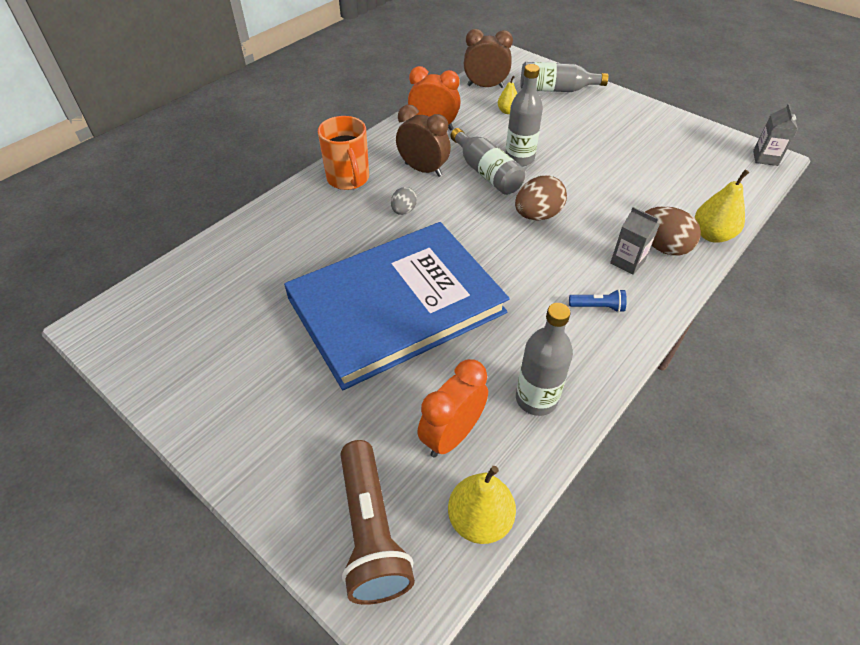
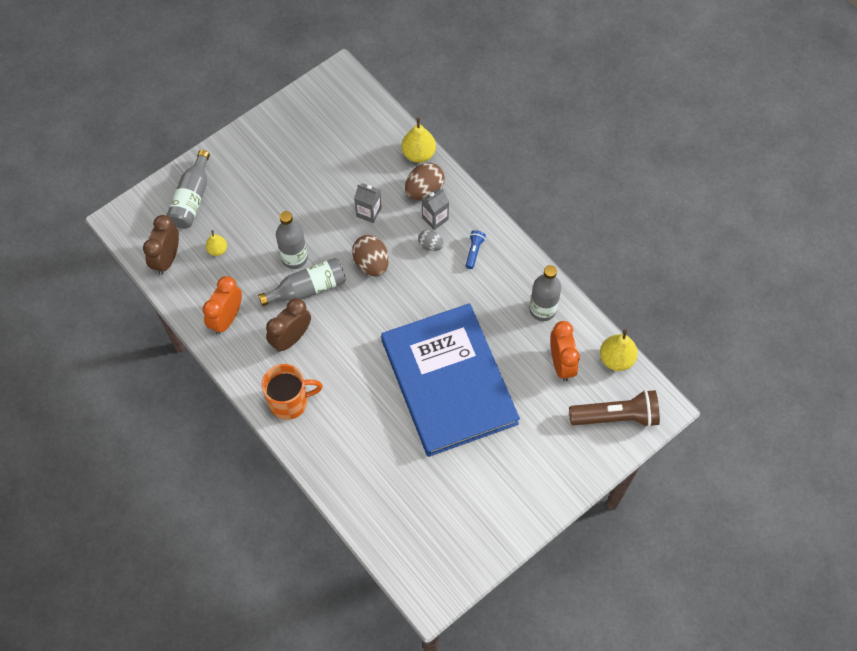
camera: 80 degrees left, 15 degrees up
(403, 211) = (344, 362): grey egg -> grey egg (430, 245)
(452, 435) = (561, 363): orange clock -> orange clock turned 150 degrees counterclockwise
(765, 158) = (338, 78): grey carton -> grey carton (368, 212)

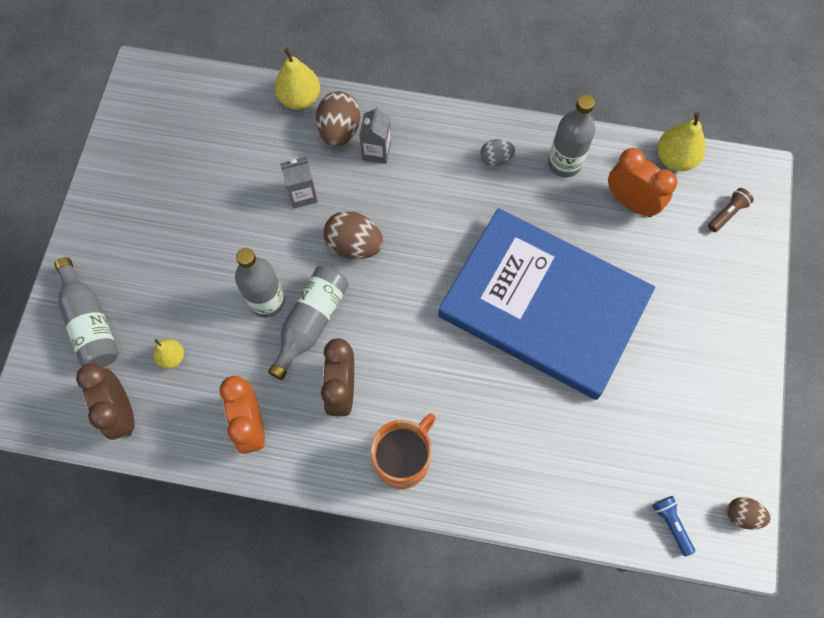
camera: 40 degrees left, 5 degrees up
(430, 245) = (397, 181): grey egg -> grey egg (495, 159)
(450, 585) = (742, 515): none -> brown egg
(474, 251) = (445, 155): blue flashlight -> blue flashlight (671, 524)
(616, 416) = (727, 213): brown flashlight -> brown flashlight, size x0.46

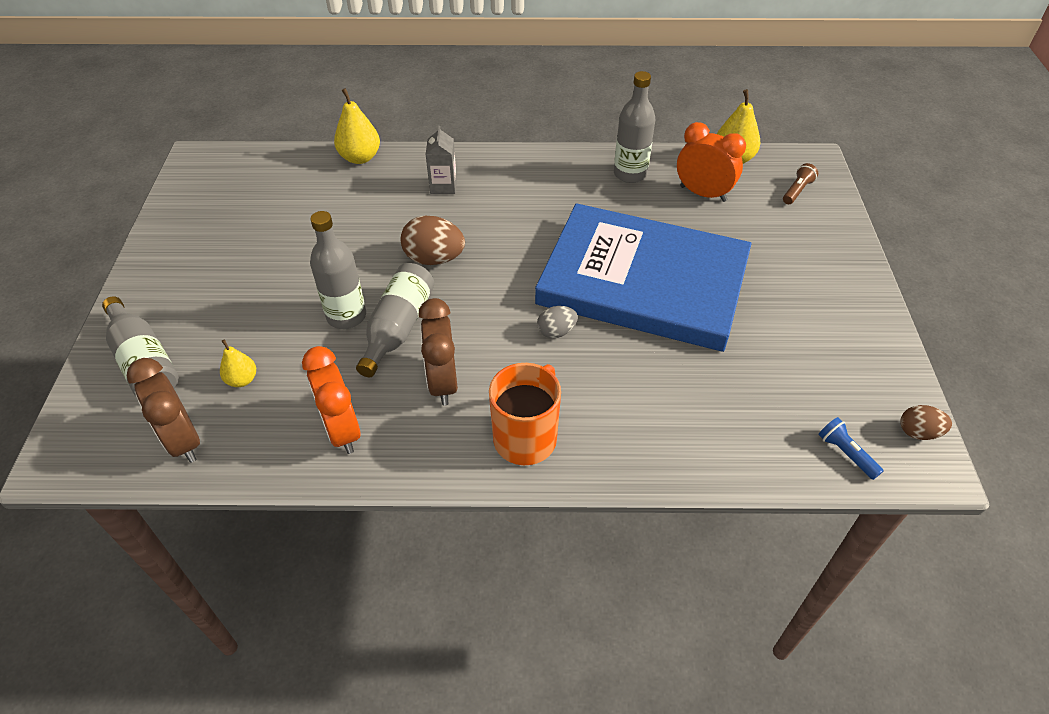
camera: 10 degrees left, 20 degrees down
(302, 194) = (373, 226): grey carton -> none
(339, 131) = (403, 176): brown egg -> none
(495, 159) = (562, 178): grey egg -> grey egg (556, 332)

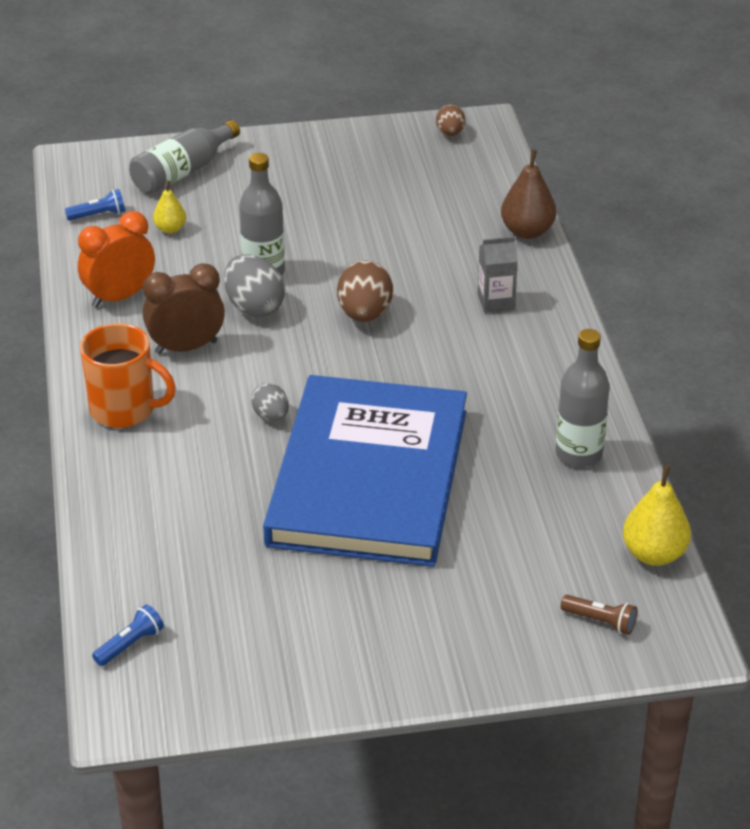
camera: 80 degrees right, 10 degrees down
(183, 440) = (98, 215): brown clock -> blue flashlight
(360, 158) = (527, 231): yellow pear -> brown pear
(398, 328) = (254, 307): grey bottle -> grey egg
(703, 193) = (559, 525): orange clock -> none
(918, 432) = (167, 710): brown egg -> brown egg (450, 133)

